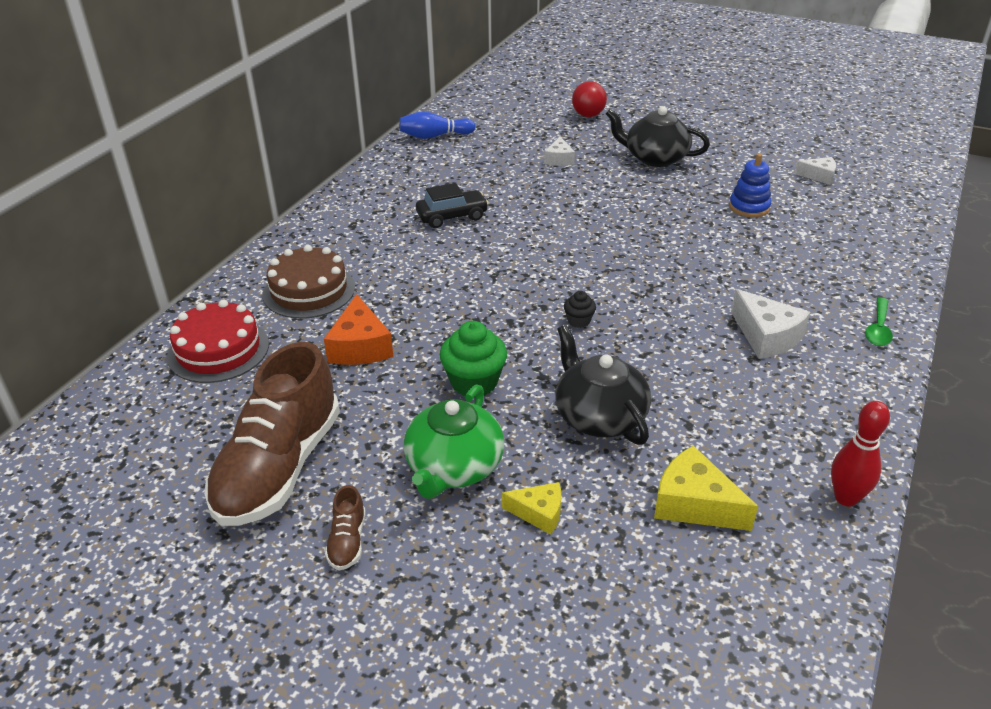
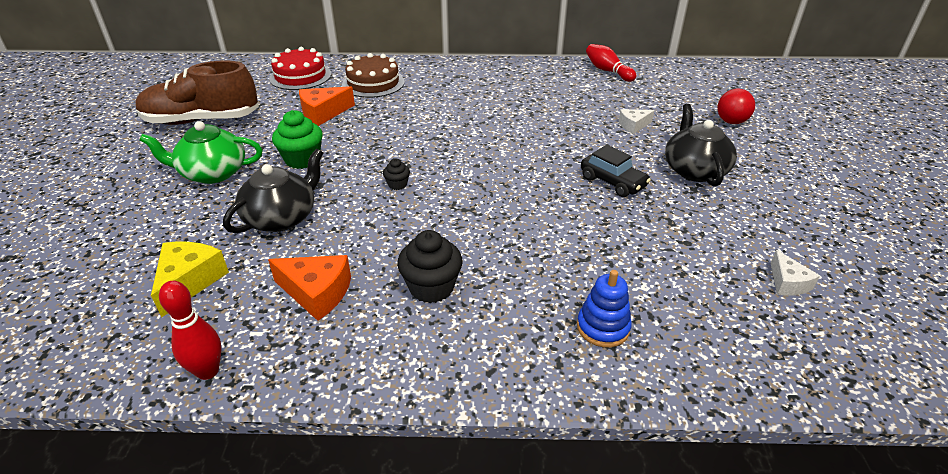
camera: 65 degrees right, 0 degrees up
(347, 541) = (143, 156): brown shoe -> none
(434, 136) = (607, 71): blue bowling pin -> red bowling pin
(452, 217) = (499, 104): black car -> black car (612, 182)
(539, 513) = (172, 214): yellow cheese -> none
(749, 207) = (660, 242): blue stacking toy -> blue stacking toy (603, 327)
(749, 408) = (317, 293): none -> orange cheese
(766, 336) = (431, 287): white cheese -> black cupcake
(878, 329) = (491, 368): green spoon -> none

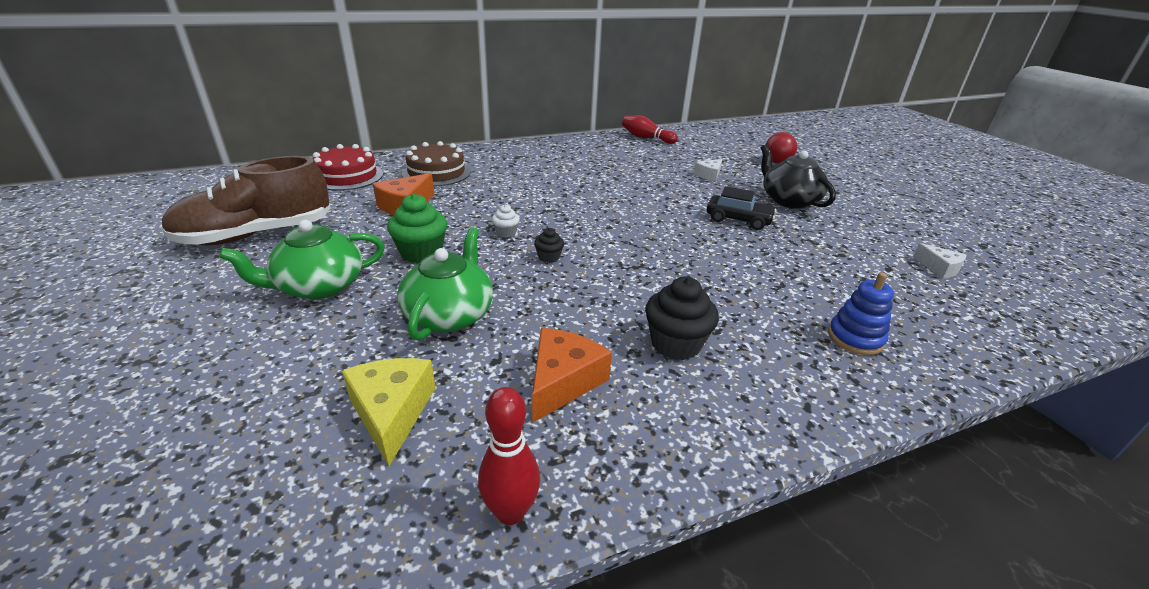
camera: 25 degrees left, 5 degrees down
(281, 218) = (449, 315): black teapot -> green teapot
(317, 293) = (562, 381): orange cheese -> orange cheese turned 60 degrees counterclockwise
(382, 154) = (506, 233): none -> white cupcake

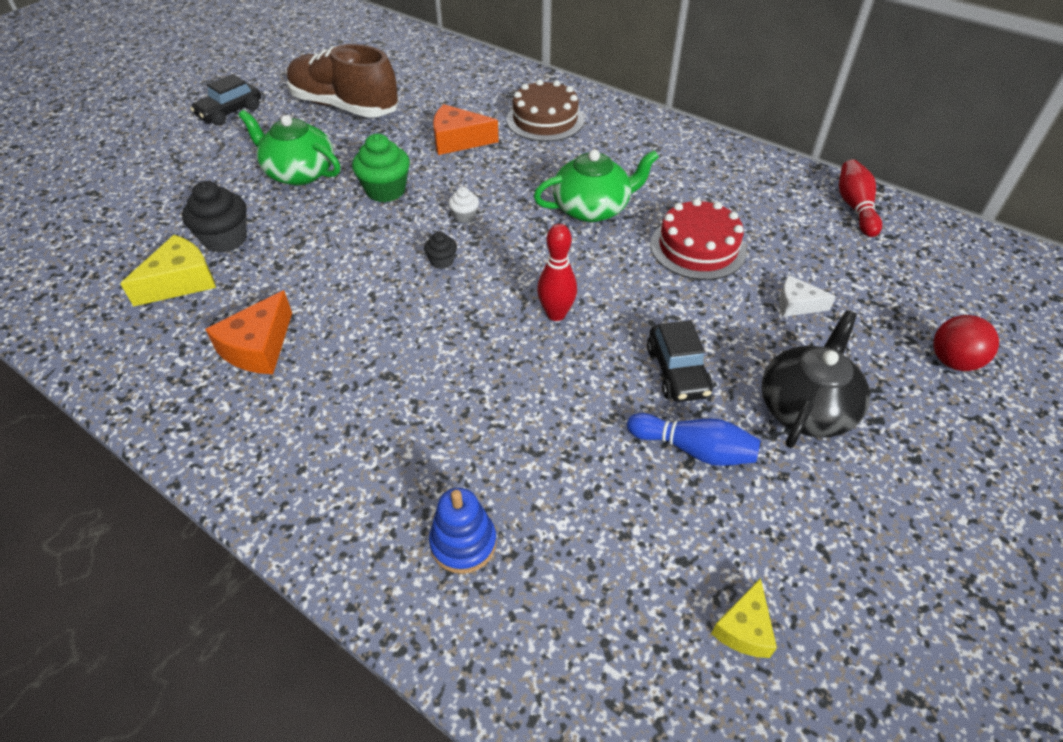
camera: 60 degrees right, 15 degrees up
(120, 298) = (230, 112): none -> black car
(347, 176) = (481, 84): red cake -> red cake (698, 248)
(449, 315) = (307, 250): green teapot -> green teapot (592, 208)
(511, 512) = (117, 377): red bowling pin -> red bowling pin (556, 314)
(562, 381) = (259, 347): orange cheese -> orange cheese turned 120 degrees clockwise
(675, 344) = (354, 398): black cupcake -> black cupcake (225, 239)
(804, 237) = (694, 449): none -> blue bowling pin
(939, 268) = (744, 628): white cheese -> yellow cheese

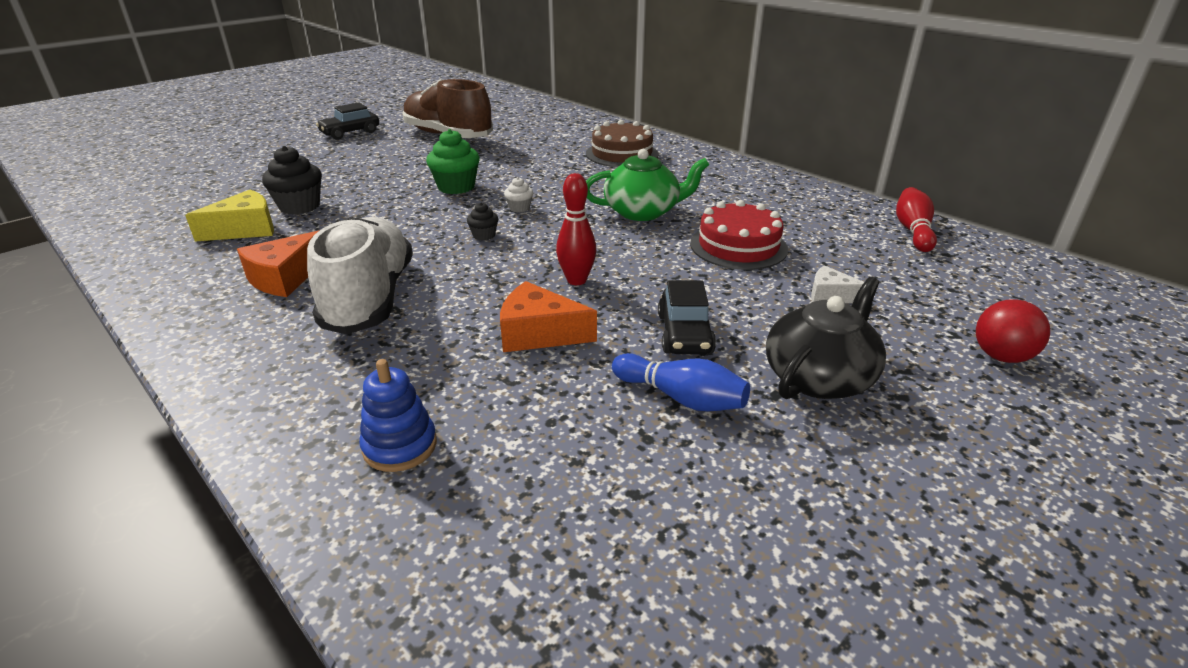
camera: 10 degrees right, 15 degrees down
(299, 172) = (387, 171): green teapot -> none
(359, 364) = (369, 298): none -> white shoe
(458, 141) = (536, 161): orange cheese -> orange cheese (539, 333)
(744, 628) = (685, 568): yellow cheese -> none

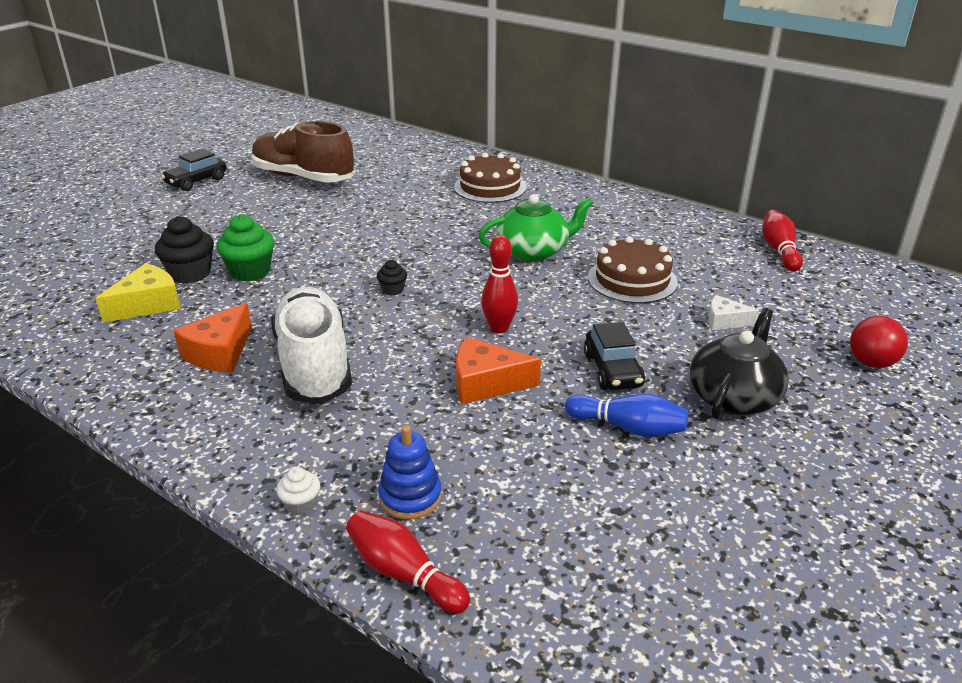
camera: 10 degrees left, 0 degrees up
(348, 535) = (404, 573): none -> red bowling pin
(456, 187) = (341, 238): green cupcake -> green cupcake (250, 271)
(519, 208) = (414, 257): white cupcake -> white cupcake (301, 504)
(738, 246) = (632, 280): red cake -> brown cake

